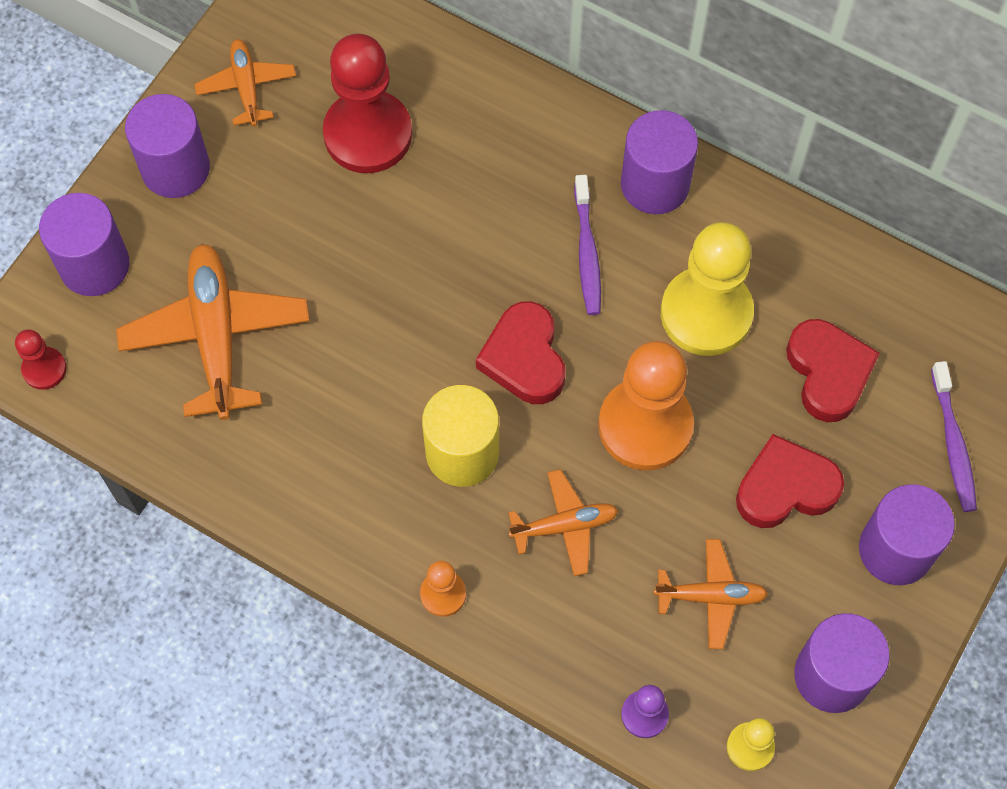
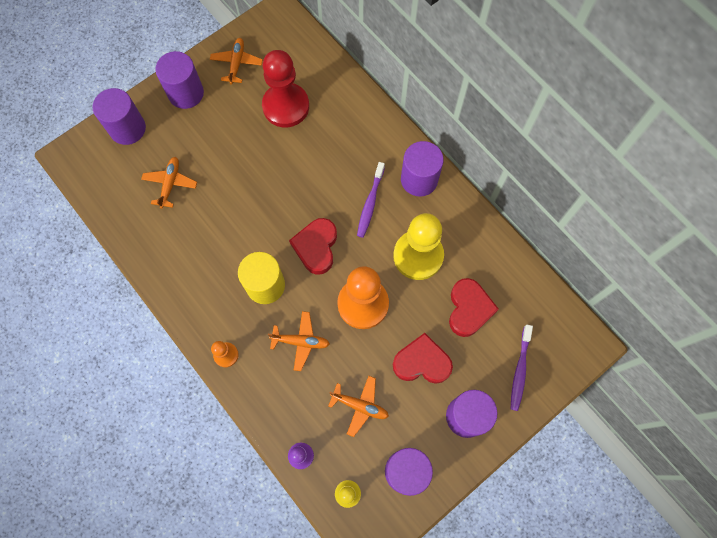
camera: 20 degrees right, 5 degrees up
(44, 369) = (83, 172): red pawn -> none
(216, 336) = (170, 184): orange plane -> orange plane, size x0.56

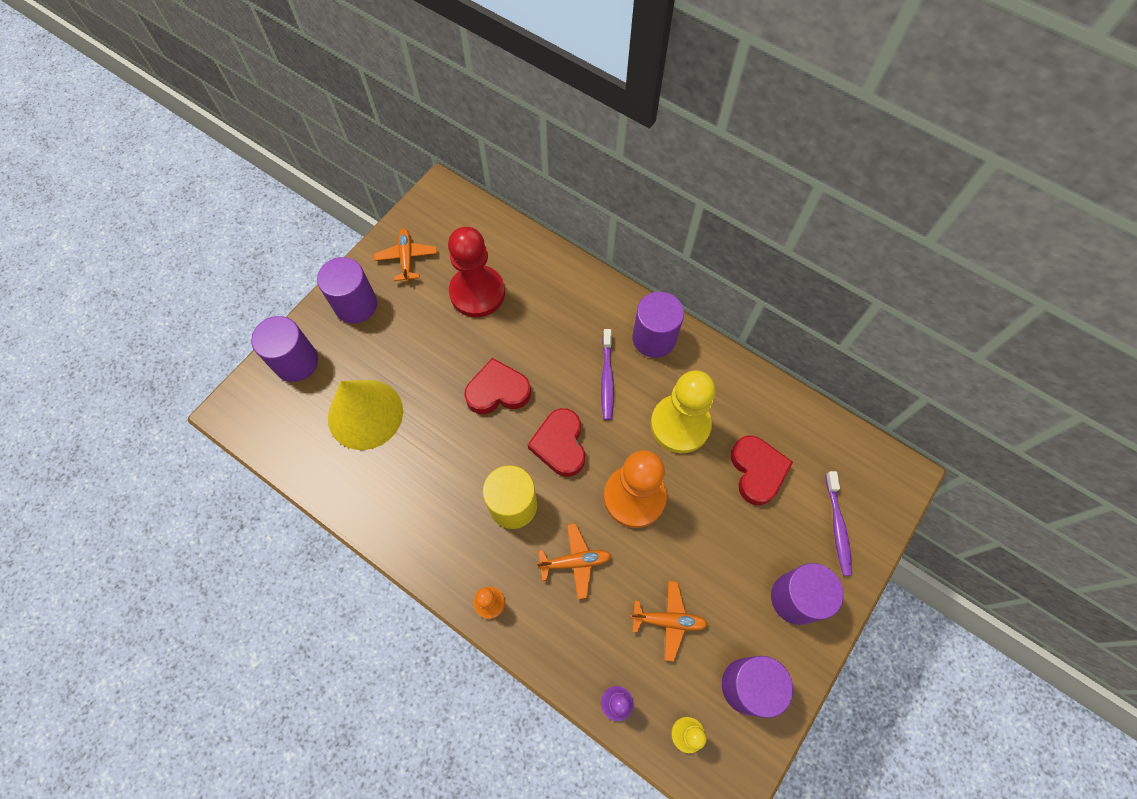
camera: 15 degrees left, 5 degrees down
(170, 184) = (365, 414): orange plane -> yellow cone
(422, 362) = (724, 548): red heart -> red heart (498, 391)

